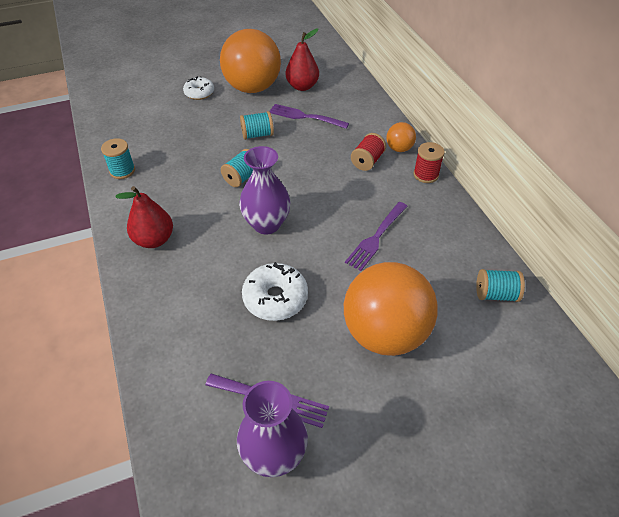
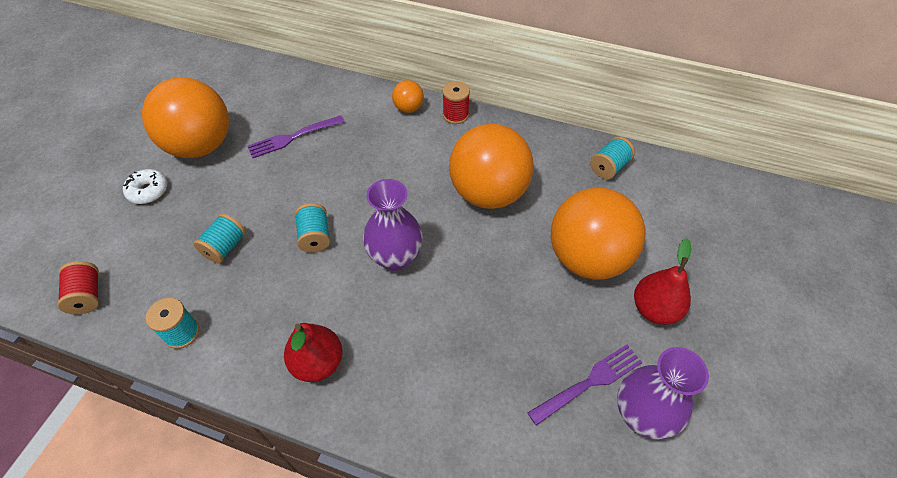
camera: 50 degrees left, 5 degrees up
(257, 135) = (272, 187): turquoise spool -> turquoise spool (225, 247)
(275, 298) = (486, 308): white donut -> none
(302, 86) = (249, 111): red pear -> red pear (654, 309)
(367, 161) = (399, 137): red spool -> red spool (87, 296)
(376, 237) = (488, 193): purple fork -> orange ball

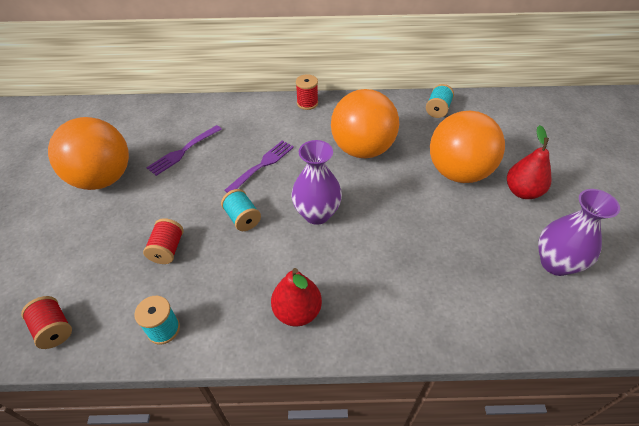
camera: 20 degrees left, 5 degrees down
(148, 191) = (71, 226): white donut -> none
(225, 247) = (167, 249): turquoise spool -> red spool
(408, 108) = (268, 107): orange ball -> none
(588, 383) = (508, 255): purple fork -> purple fork (262, 166)

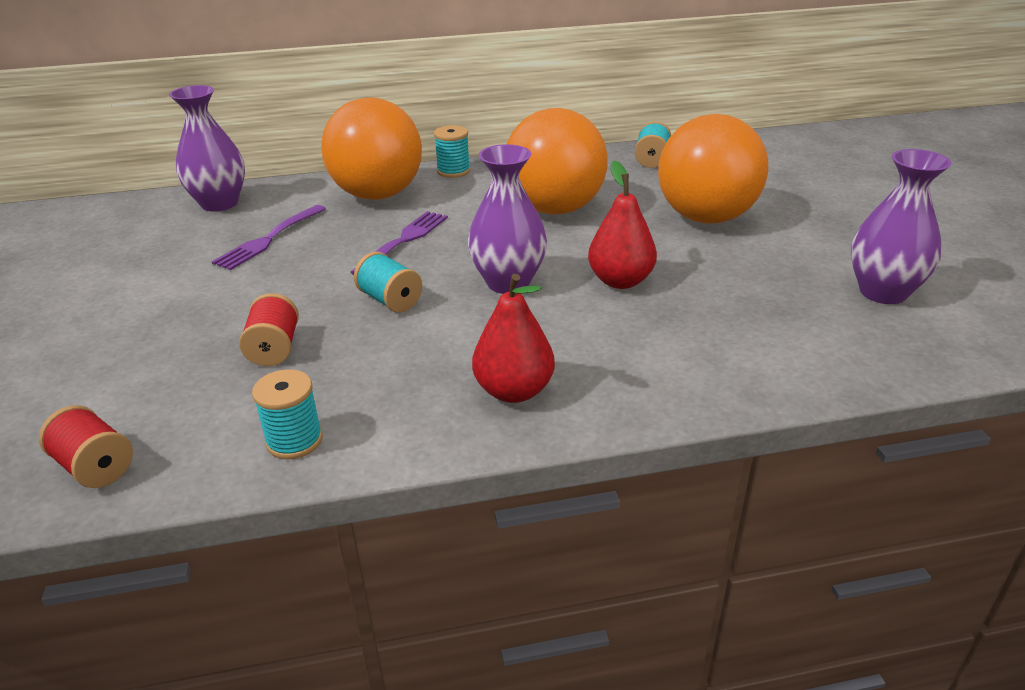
camera: 10 degrees left, 15 degrees down
(103, 178) = (139, 282): orange ball -> orange ball (377, 195)
(161, 114) = (219, 203): none -> purple vase
(307, 103) = (453, 171): red spool -> turquoise spool
(522, 191) = (805, 227): red pear -> red pear (620, 281)

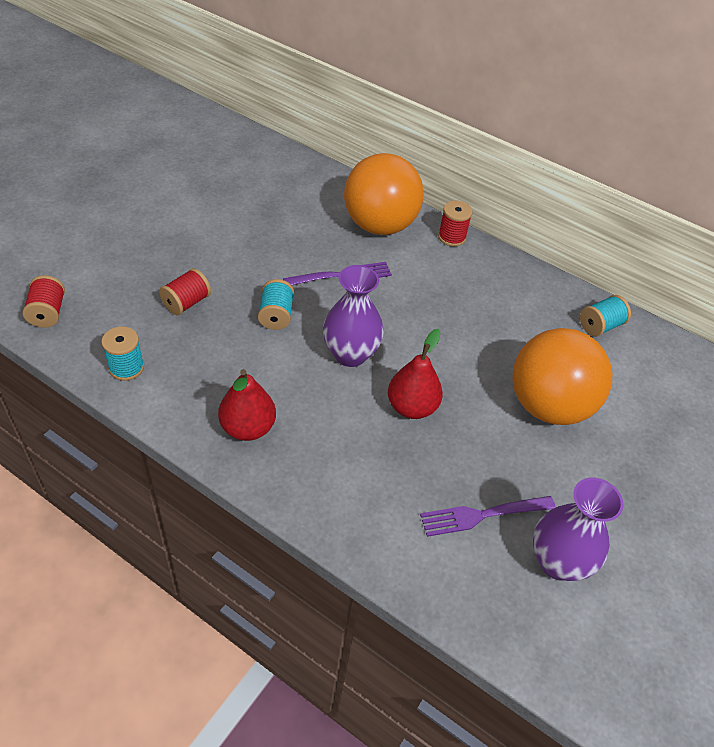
camera: 40 degrees right, 15 degrees up
(219, 203) = (291, 169): purple vase -> none
(269, 239) = (280, 219): purple fork -> purple fork (483, 515)
(453, 171) = (451, 237): turquoise spool -> red spool
(555, 209) = (463, 319): orange ball -> none

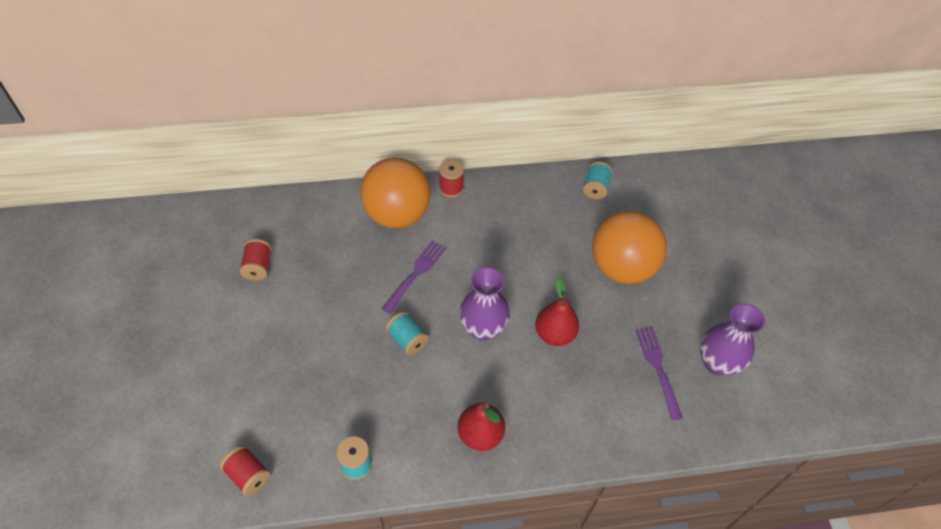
camera: 40 degrees left, 5 degrees up
(186, 303) = (338, 381): red spool -> red spool (258, 267)
(483, 515) = (658, 369): purple fork -> purple fork turned 135 degrees clockwise

